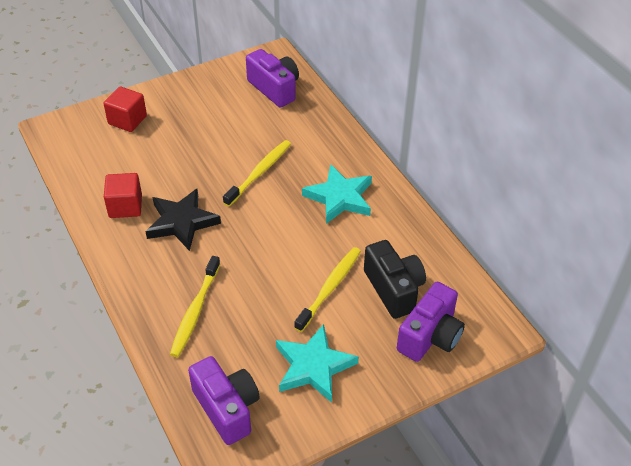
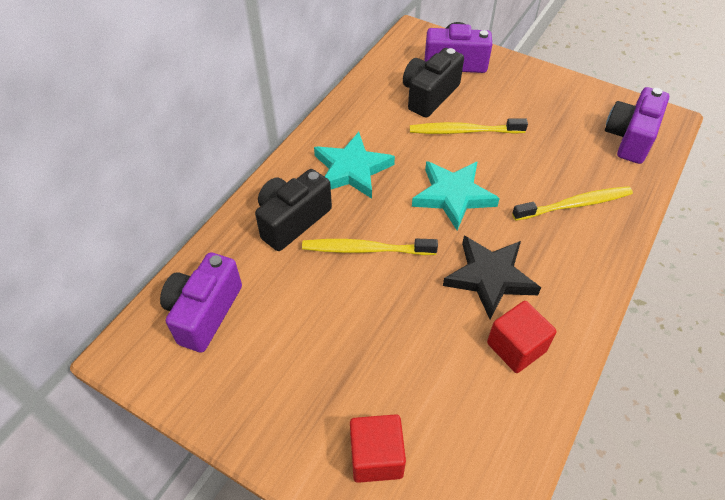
camera: 120 degrees left, 5 degrees up
(313, 366) = (544, 109): turquoise star -> turquoise star (453, 196)
(315, 148) = (292, 220): none -> black camera

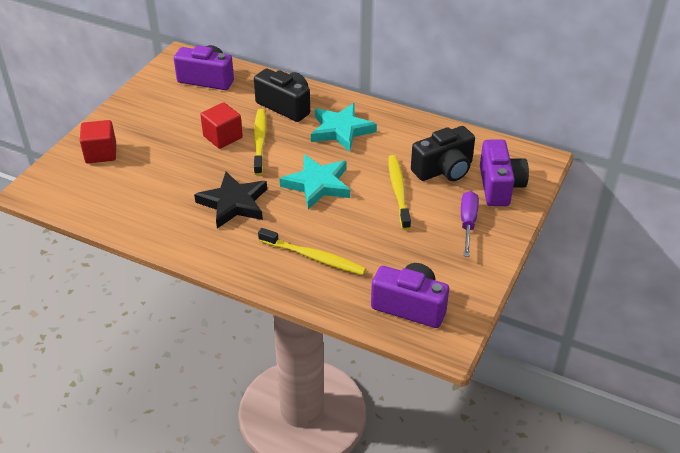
camera: 85 degrees right, 10 degrees down
(429, 95) = (444, 170): black camera -> black camera turned 120 degrees clockwise
(510, 89) = (468, 223): none -> purple screwdriver
(516, 347) = (171, 215): red cube -> red cube (223, 137)
(574, 205) = (314, 257): yellow toothbrush -> yellow toothbrush turned 45 degrees counterclockwise

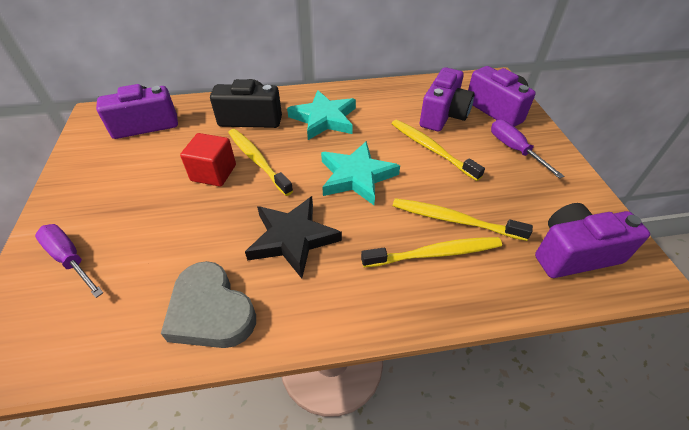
camera: 35 degrees left, 5 degrees up
(101, 153) = (70, 259): red cube -> purple screwdriver
(152, 219) = (211, 311): none -> grey heart
(352, 245) = (454, 220): none -> yellow toothbrush
(444, 170) = (443, 115): black camera -> purple camera

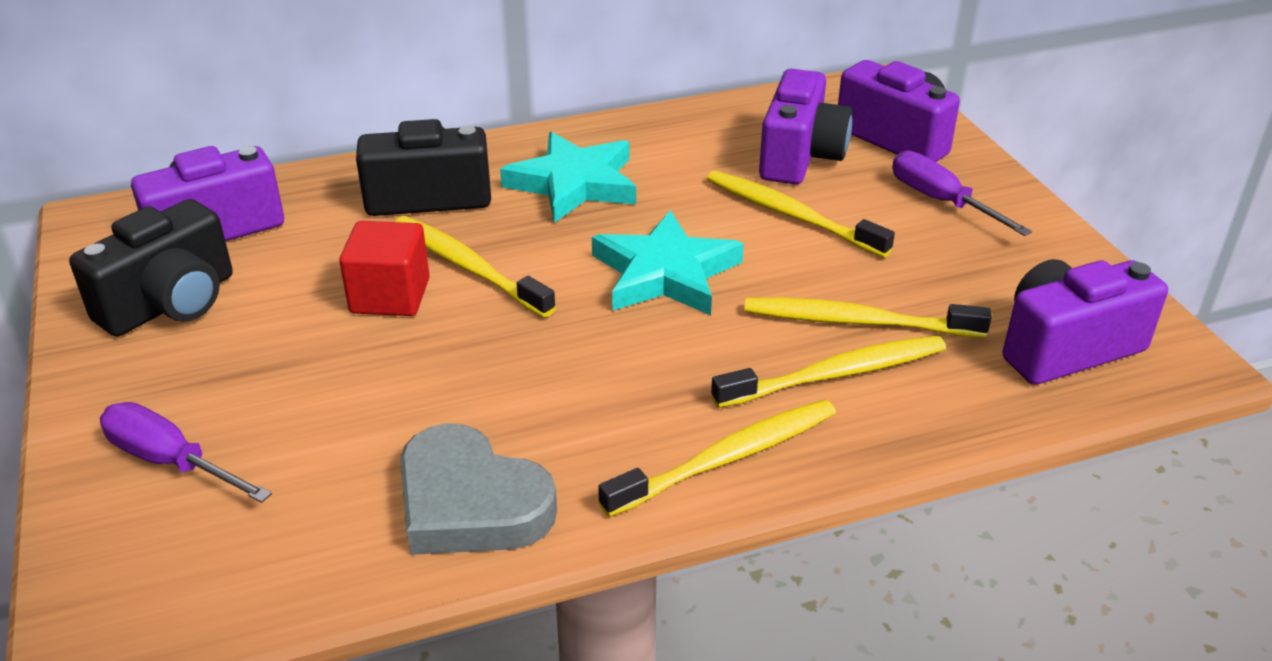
camera: 10 degrees left, 10 degrees down
(109, 164) = (171, 303): none -> black camera
(292, 238) = (579, 381): black star -> none
(360, 302) = (727, 458): none -> yellow toothbrush

